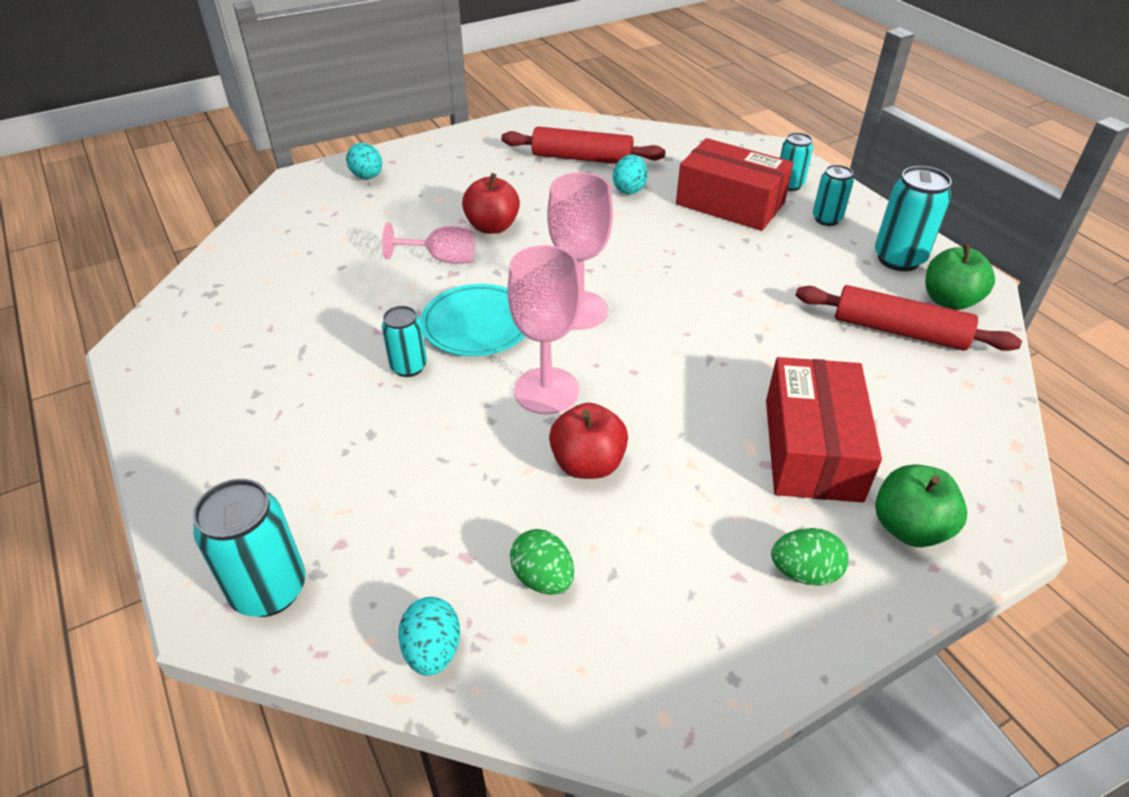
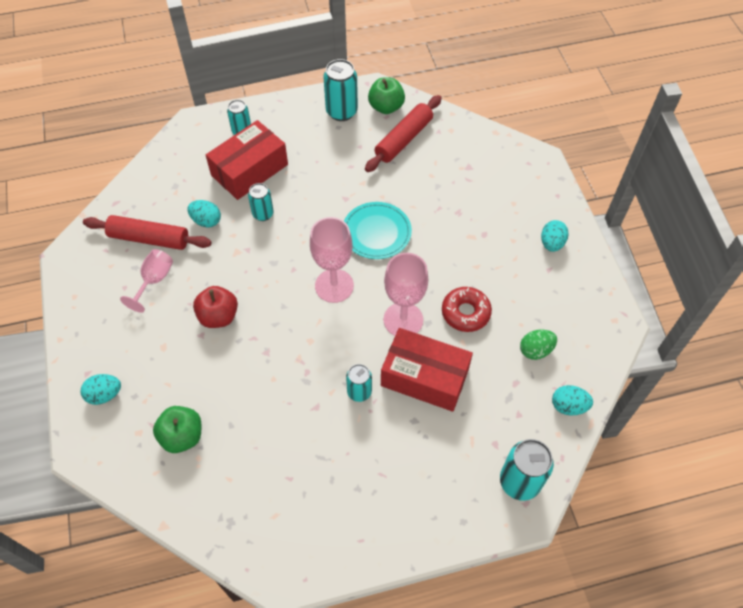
camera: 75 degrees left, 15 degrees up
(442, 259) = (247, 355): pink goblet -> pink goblet (154, 280)
(477, 324) = (329, 345): turquoise plate -> turquoise plate (376, 232)
(582, 158) = (149, 238): red rolling pin -> red rolling pin turned 75 degrees clockwise
(588, 464) = (465, 313): red apple -> red donut
(804, 572) = (551, 243): green egg -> turquoise egg
(812, 449) = (479, 211): red box -> red box (424, 377)
(826, 219) = (288, 128): turquoise can -> turquoise can (263, 214)
(909, 527) = (535, 194): green apple -> green apple (182, 436)

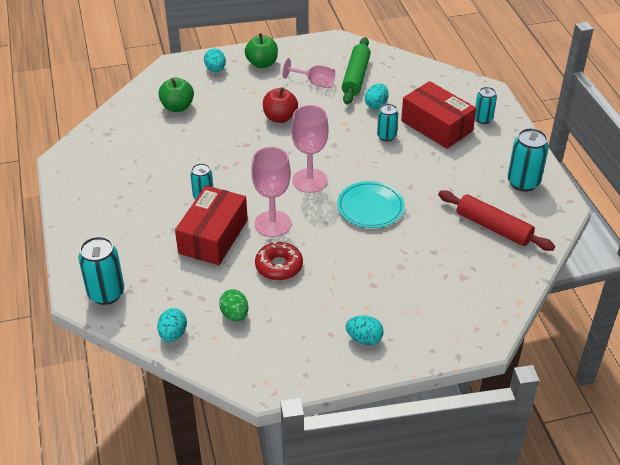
camera: 90 degrees right, 15 degrees down
(149, 238) = (356, 77): red rolling pin -> green rolling pin
(386, 107) = (537, 215): green apple -> green apple (262, 63)

